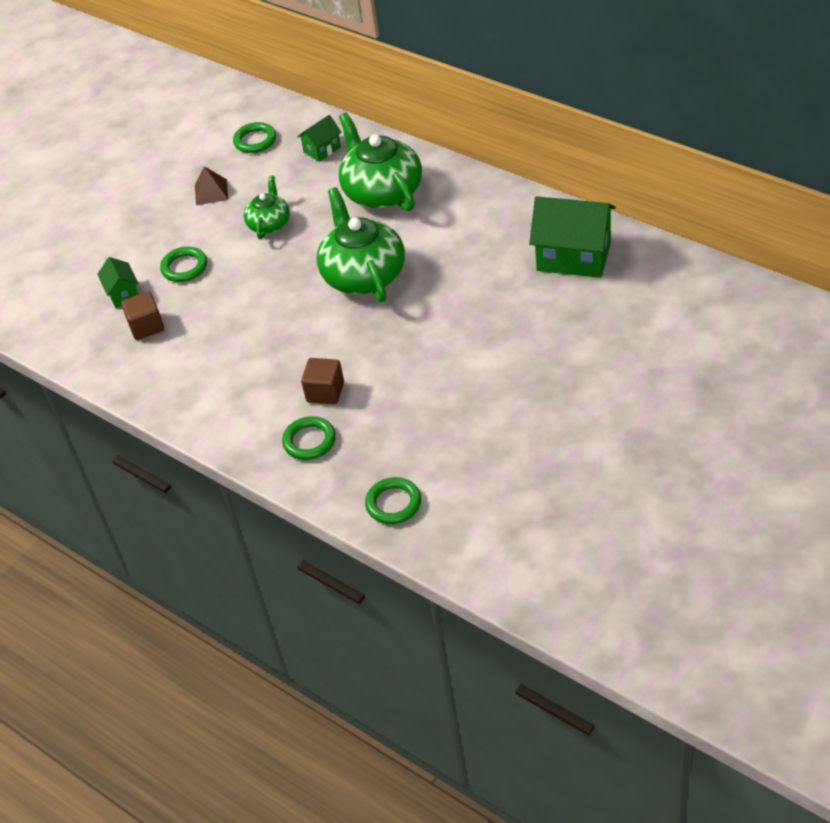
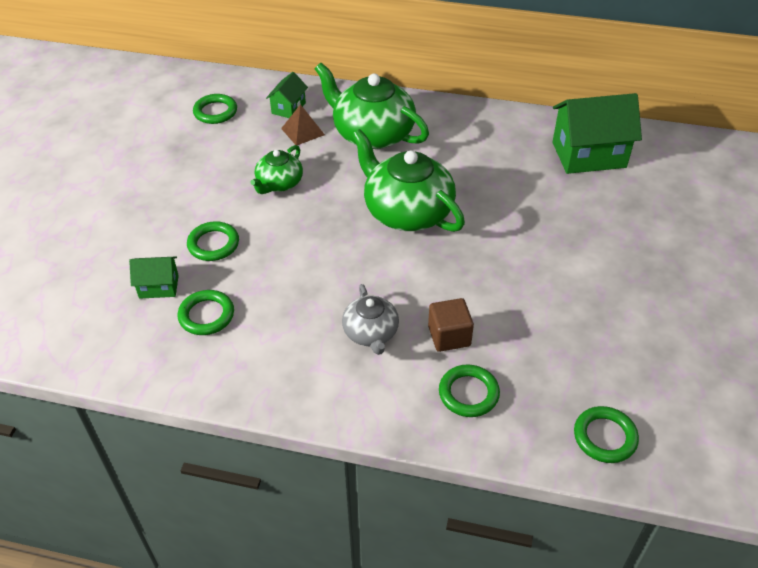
camera: 30 degrees left, 0 degrees up
(123, 294) = (159, 286): green house -> green house turned 45 degrees counterclockwise
(146, 326) = (206, 315): brown cube -> green ring
(211, 192) = (198, 166): brown pyramid -> brown pyramid (302, 131)
(264, 373) = (371, 333): none -> grey teapot
(269, 224) = (279, 183): green teapot -> green teapot turned 135 degrees counterclockwise

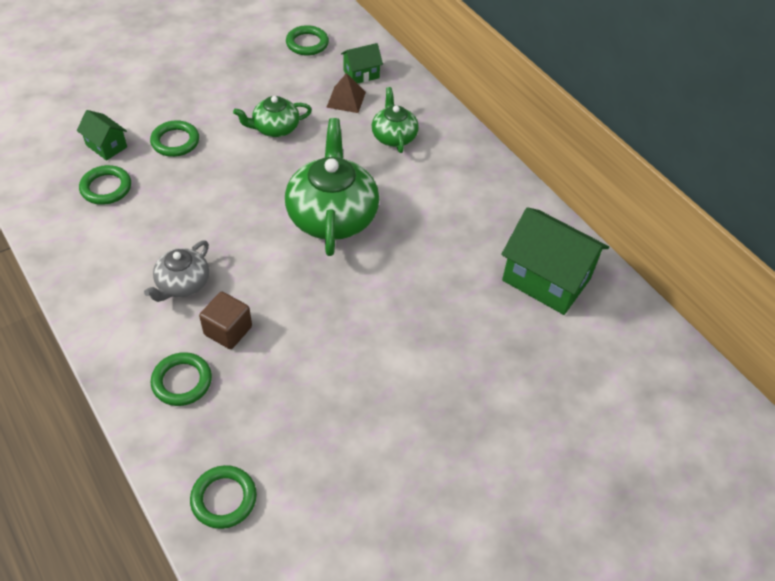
camera: 40 degrees right, 5 degrees up
(372, 133) = (394, 136): green teapot -> green teapot, size x0.55

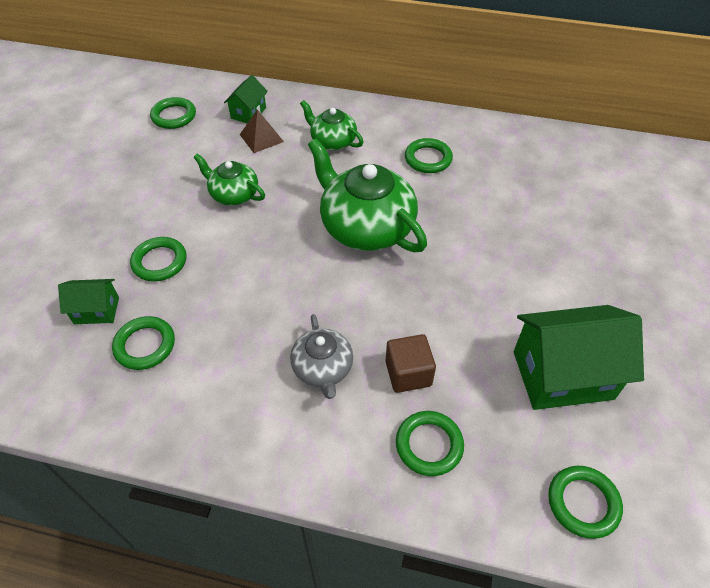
camera: 40 degrees left, 0 degrees up
(275, 128) = (233, 194): green teapot -> green teapot turned 90 degrees clockwise
(448, 199) = (428, 159): none -> green ring
(546, 279) = (555, 166): green house -> green house (562, 375)

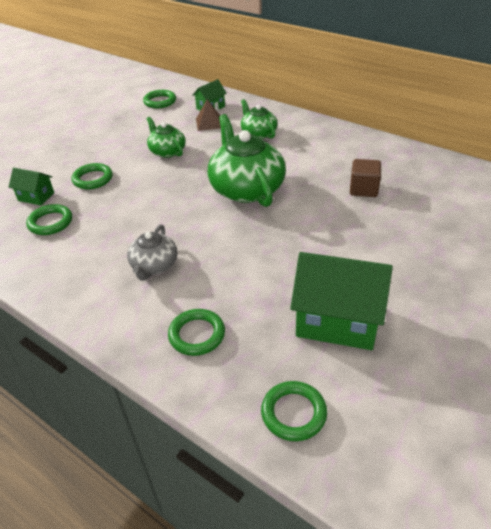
camera: 25 degrees right, 10 degrees down
(408, 373) = (213, 285): brown cube -> brown cube (363, 189)
(428, 159) = (324, 157): green ring -> none

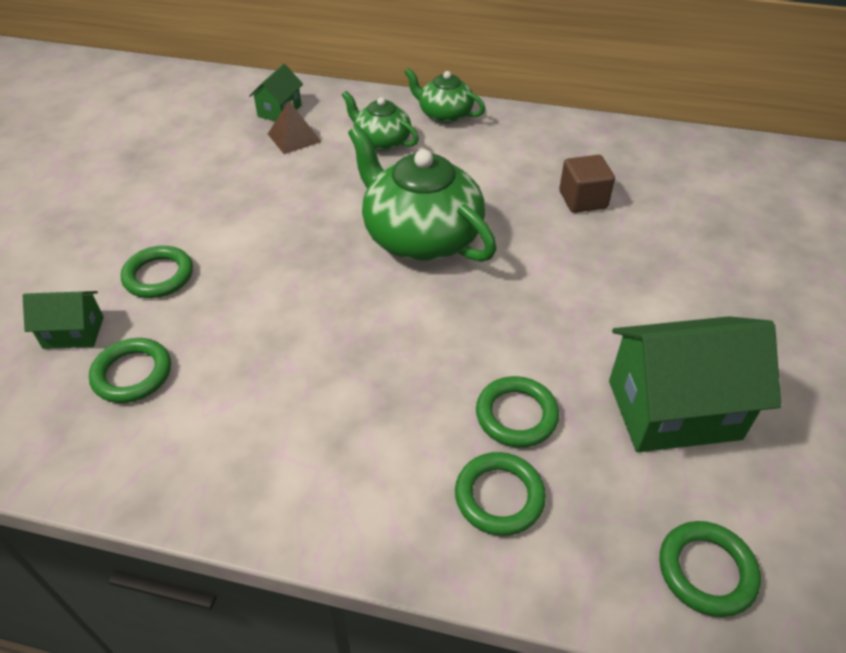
camera: 25 degrees left, 5 degrees up
(154, 266) = (361, 402): grey teapot -> none
(160, 101) = (188, 114): green ring -> green ring (516, 415)
(167, 151) = (256, 199): green teapot -> green teapot (444, 114)

